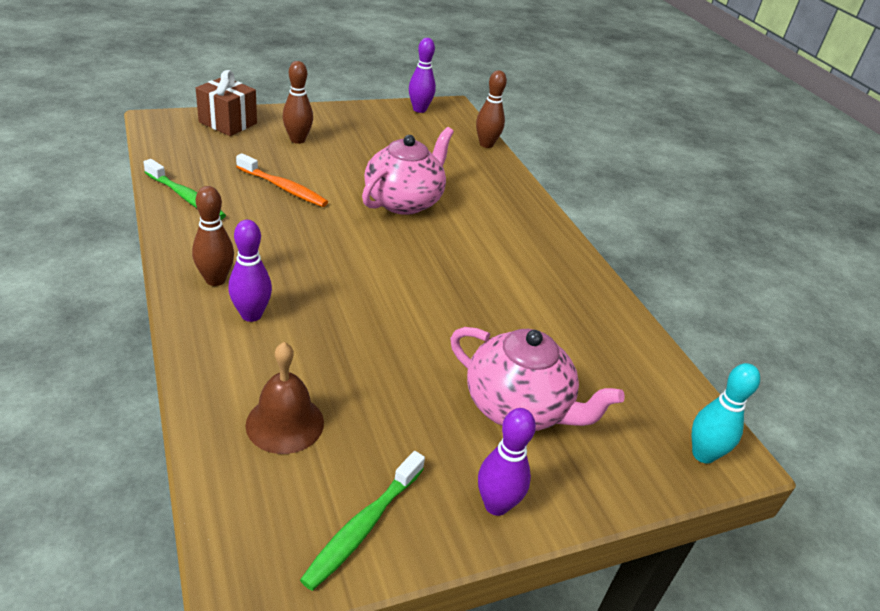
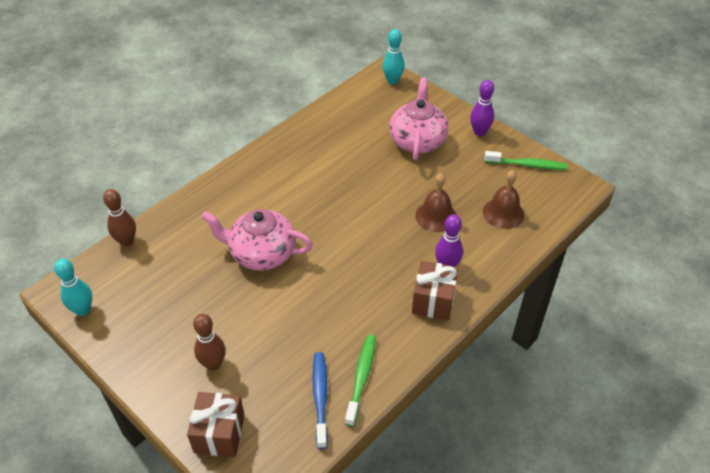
camera: 110 degrees left, 10 degrees up
(197, 171) = (320, 397): none -> blue toothbrush
(215, 280) = (433, 301): brown bowling pin -> brown gift
(283, 188) = (299, 329): orange toothbrush -> none
(344, 348) = (436, 216): none -> brown bell
(419, 109) = (83, 310): purple bowling pin -> turquoise bowling pin

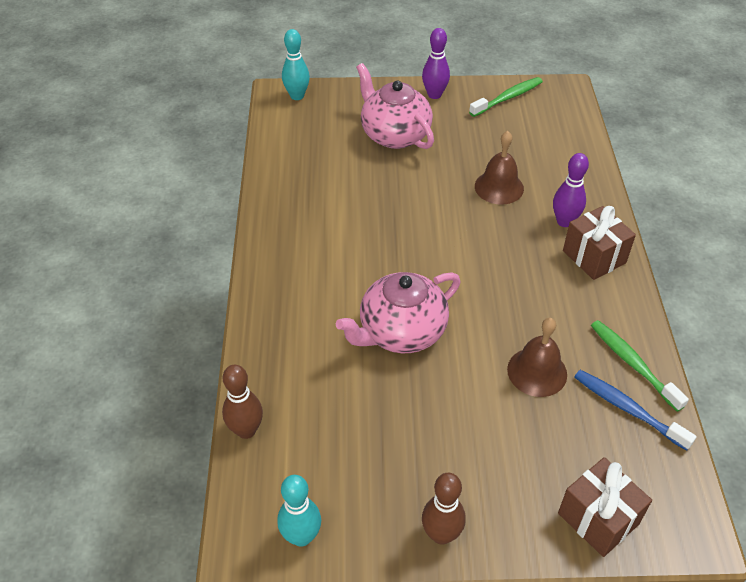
camera: 45 degrees left, 0 degrees up
(213, 364) = (504, 465): brown bowling pin -> brown bowling pin (441, 534)
(503, 213) = (544, 148): brown bell -> brown bell (537, 372)

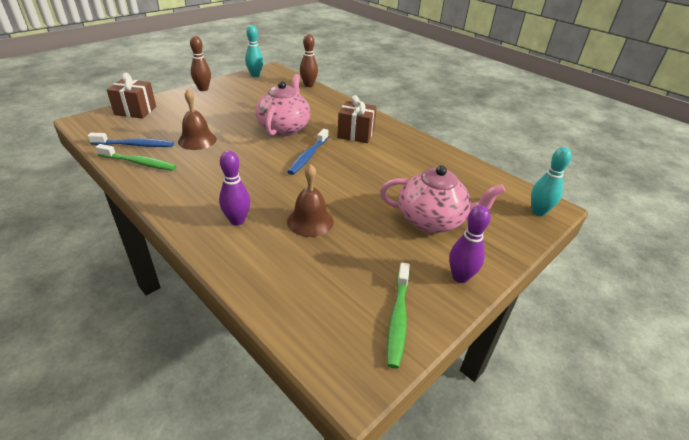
camera: 135 degrees right, 10 degrees down
(422, 263) = (308, 156): none -> blue toothbrush
(594, 257) = (197, 207): brown gift -> brown gift (355, 134)

